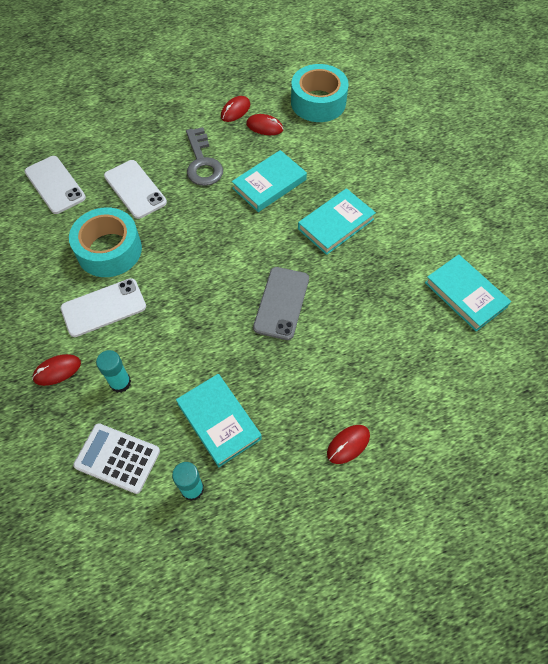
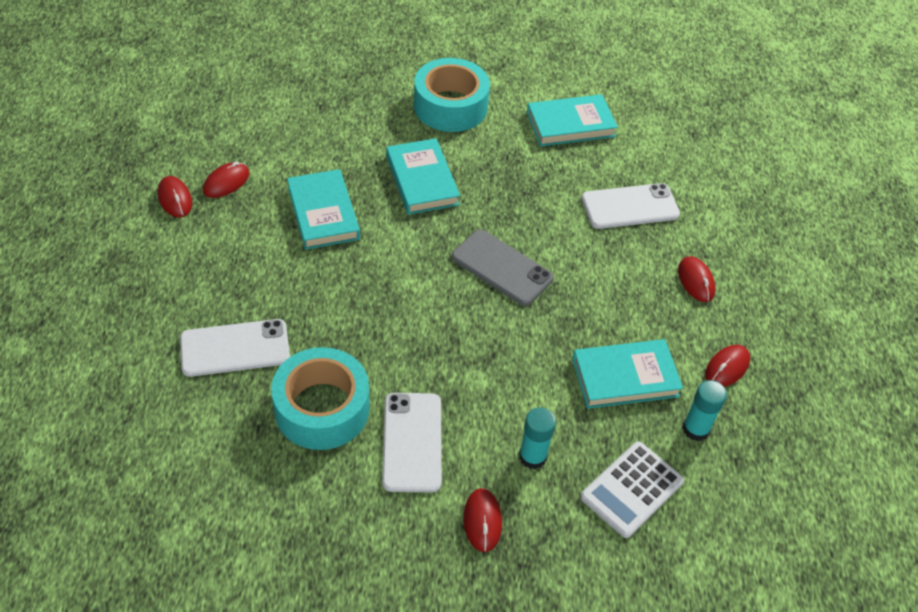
camera: 70 degrees left, 10 degrees down
(55, 185) = (157, 439): white phone -> white phone (630, 206)
(202, 162) = (240, 263): grey key -> none
(266, 496) = (727, 368): none -> red mouse
(318, 102) = (225, 120): turquoise tape -> turquoise tape (450, 106)

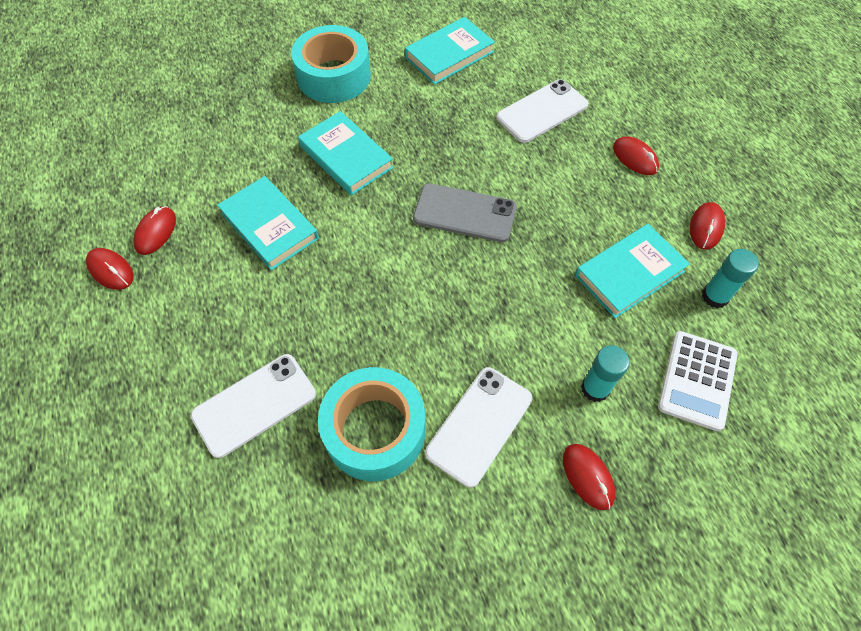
camera: 20 degrees left, 10 degrees up
(412, 442) = (479, 425): white phone -> white phone turned 60 degrees clockwise

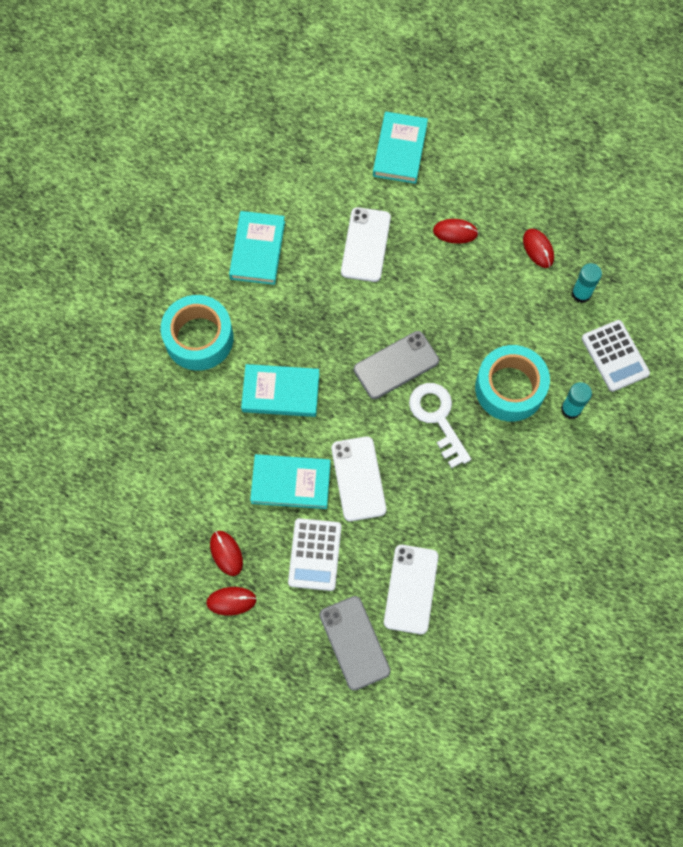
camera: 45 degrees left, 10 degrees up
(151, 401) = (354, 643): none -> grey phone
(216, 296) = (314, 554): none -> white calculator
(375, 430) = (487, 540): turquoise tape -> turquoise tape (510, 388)
(452, 284) = (438, 418): none -> white key
(479, 425) = (535, 485): white phone -> white phone (358, 478)
(588, 476) = (610, 461): red mouse -> none
(629, 274) = (525, 320): turquoise book -> turquoise book (400, 150)

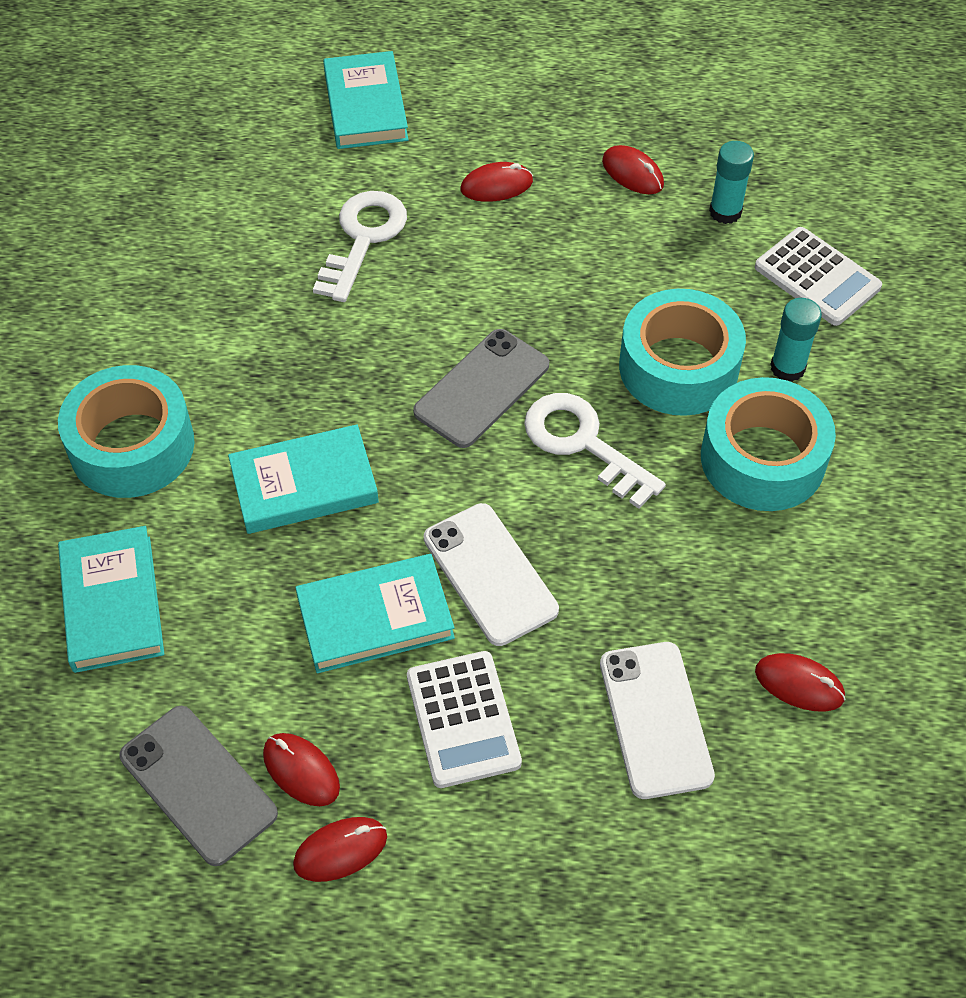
camera: 20 degrees left, 15 degrees down
(257, 250) = (188, 293): turquoise book -> turquoise book (113, 603)
(354, 643) = (595, 844): grey phone -> grey phone (198, 785)
(365, 245) = (363, 239): white phone -> white key
(492, 596) = (799, 684): none -> red mouse
(531, 461) = (762, 458): none -> turquoise tape

